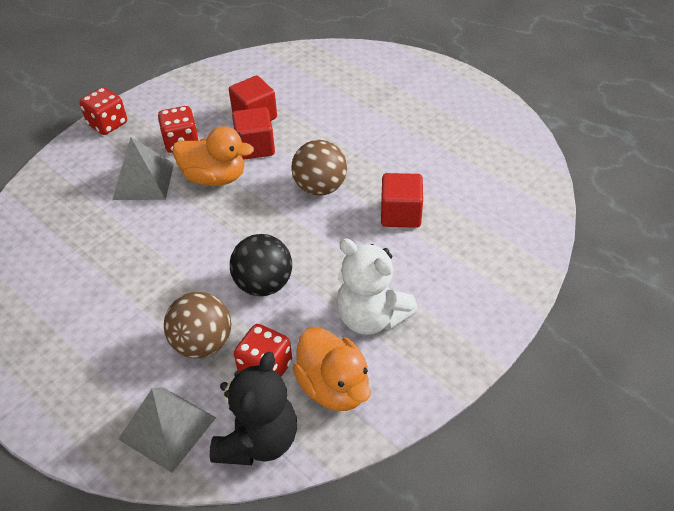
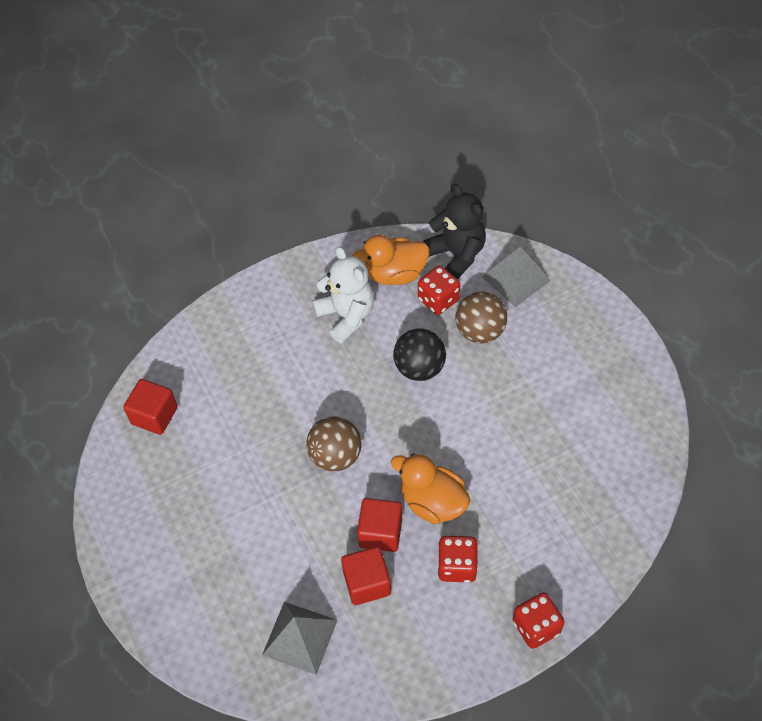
camera: 160 degrees left, 10 degrees up
(143, 181) = (505, 520): grey pyramid -> grey pyramid (299, 637)
(258, 440) = (457, 254): black teddy bear -> black teddy bear turned 105 degrees clockwise
(334, 387) = (395, 274): orange duck -> orange duck turned 90 degrees counterclockwise
(400, 214) = (277, 403): red cube -> red cube (154, 415)

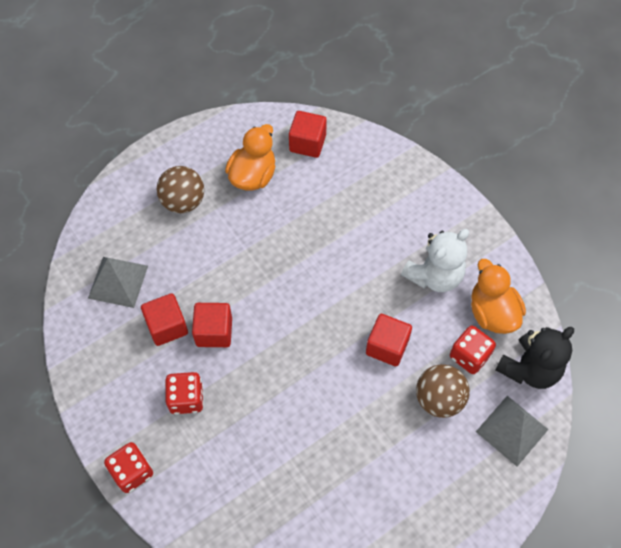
camera: 80 degrees right, 5 degrees up
(335, 456) = (285, 286): brown ball -> brown ball (183, 201)
(419, 368) = (387, 346): black ball -> red cube
(432, 502) = (247, 372): orange duck -> orange duck (253, 175)

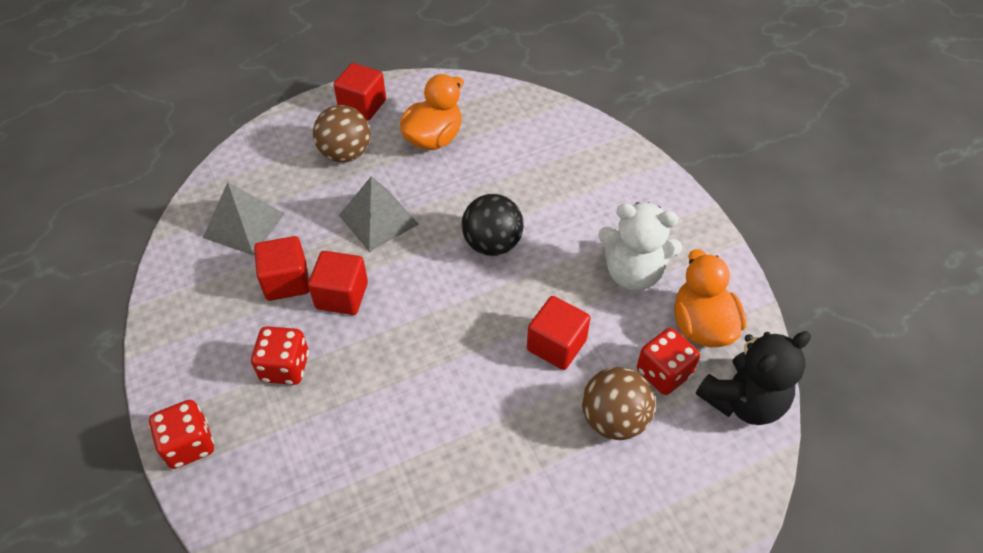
camera: 10 degrees right, 10 degrees down
(307, 143) = (505, 114): red cube -> red cube (362, 105)
(321, 267) = (492, 244): none -> black ball
(434, 276) = (633, 273): white teddy bear -> white teddy bear turned 45 degrees clockwise
(512, 430) = (708, 475): grey pyramid -> grey pyramid (378, 219)

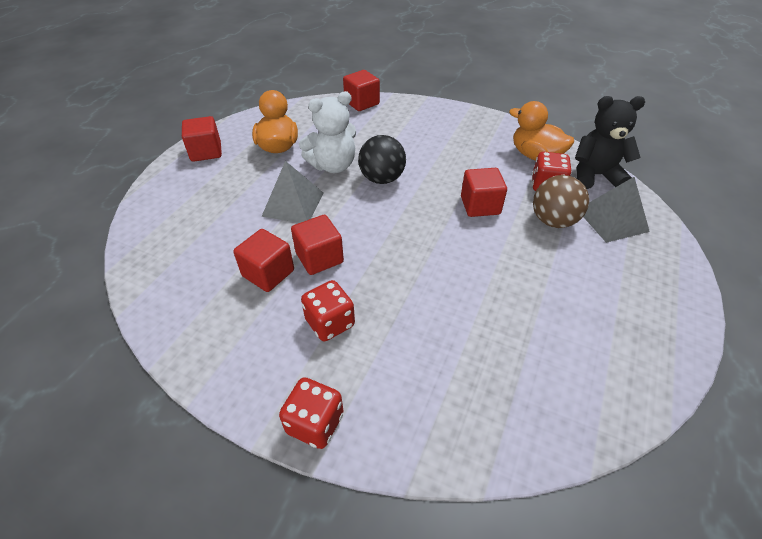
camera: 40 degrees left, 5 degrees down
(244, 225) = (192, 260): grey pyramid -> grey pyramid (612, 220)
(345, 154) = (225, 182): brown ball -> none
(581, 127) = (362, 103): none -> red cube
(633, 273) = (473, 151): white teddy bear -> white teddy bear (333, 165)
(743, 401) = (595, 176): black teddy bear -> black teddy bear turned 105 degrees counterclockwise

